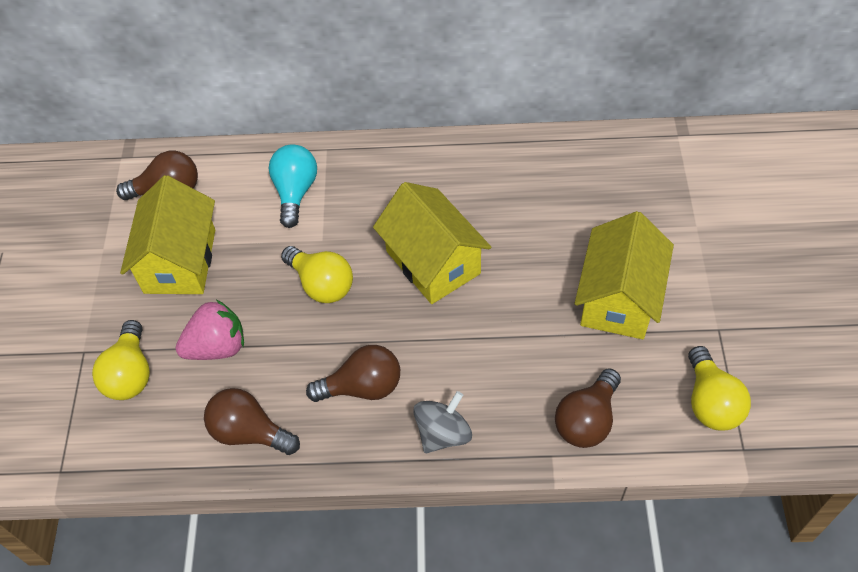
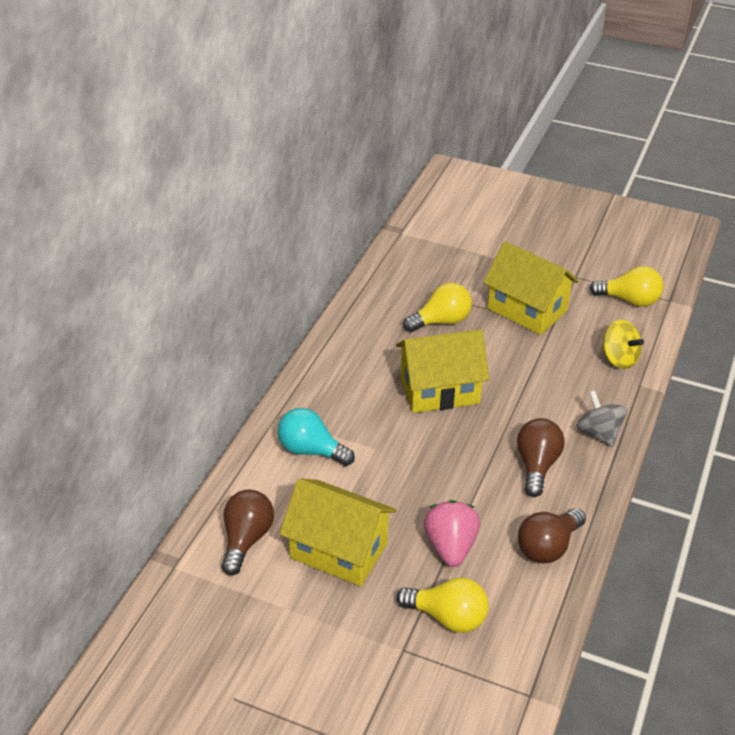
camera: 70 degrees left, 15 degrees down
(321, 284) = (423, 461): yellow light bulb -> yellow light bulb (441, 321)
(586, 420) = (619, 359): brown light bulb -> yellow spinning top

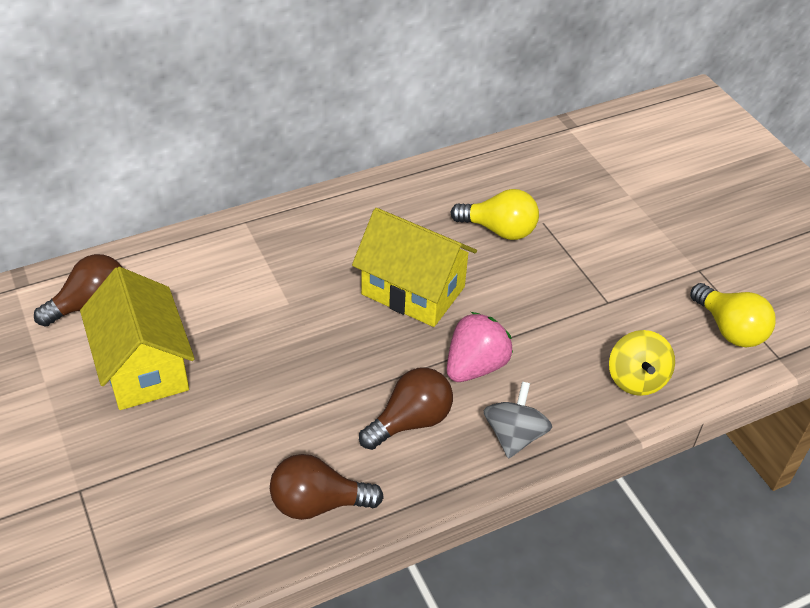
camera: 40 degrees right, 5 degrees up
(311, 450) = (235, 268): turquoise light bulb -> none
(448, 617) = (149, 493): yellow light bulb -> none
(450, 547) = (234, 435): pink strawberry -> pink strawberry (475, 366)
(527, 310) = (600, 271): yellow house -> none

